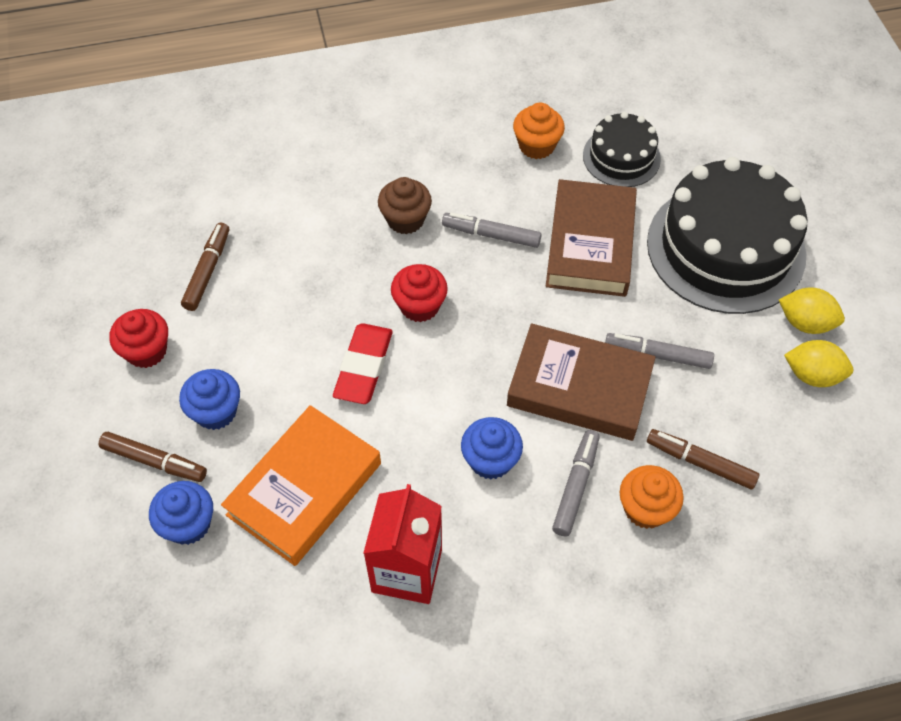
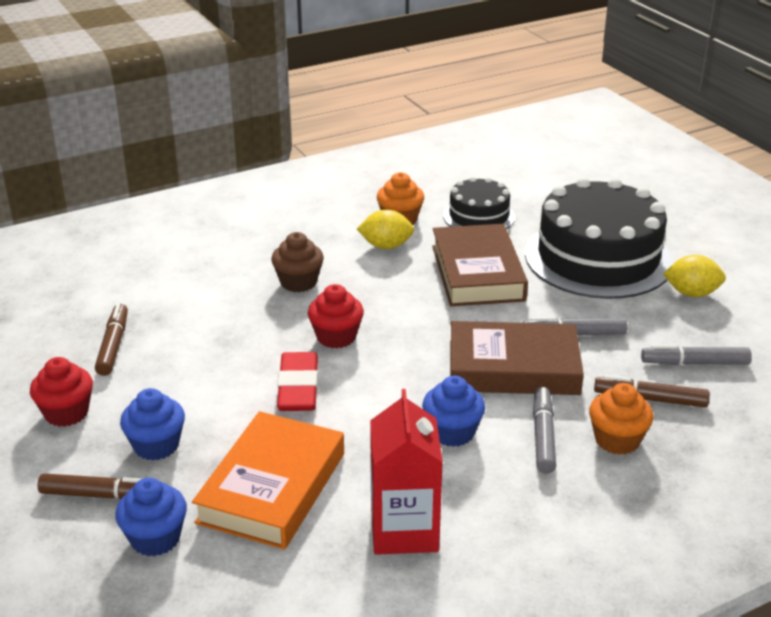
camera: 15 degrees left, 25 degrees down
(491, 235) = (384, 280): grey marker -> grey marker (694, 363)
(812, 375) = (716, 325): yellow lemon -> yellow lemon (386, 246)

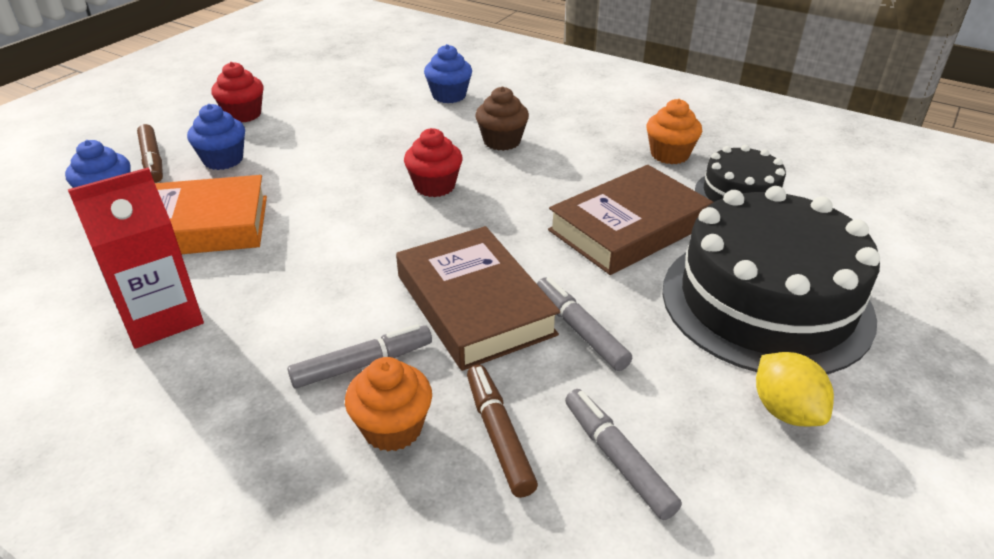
camera: 60 degrees right, 5 degrees up
(113, 345) = (338, 101): brown marker -> none
(298, 387) = (342, 193): red eraser -> none
(386, 246) = (613, 162): yellow lemon -> none
(452, 432) = (330, 299): blue cupcake -> blue cupcake (449, 96)

